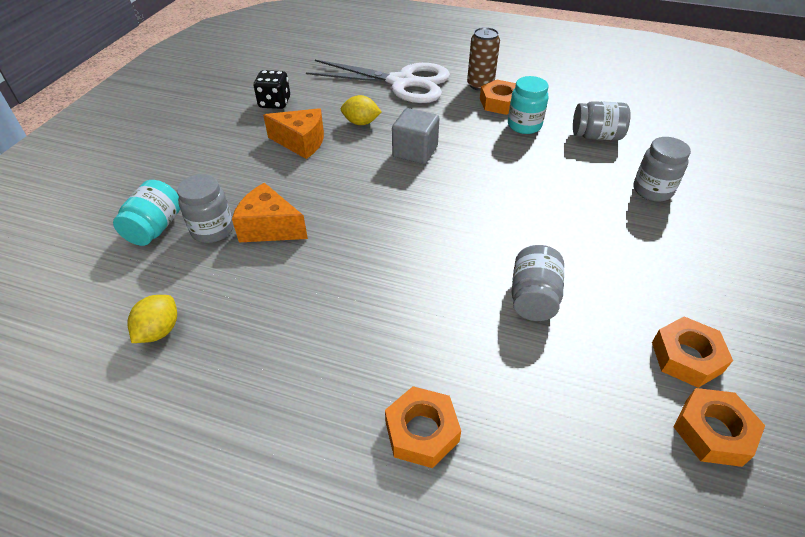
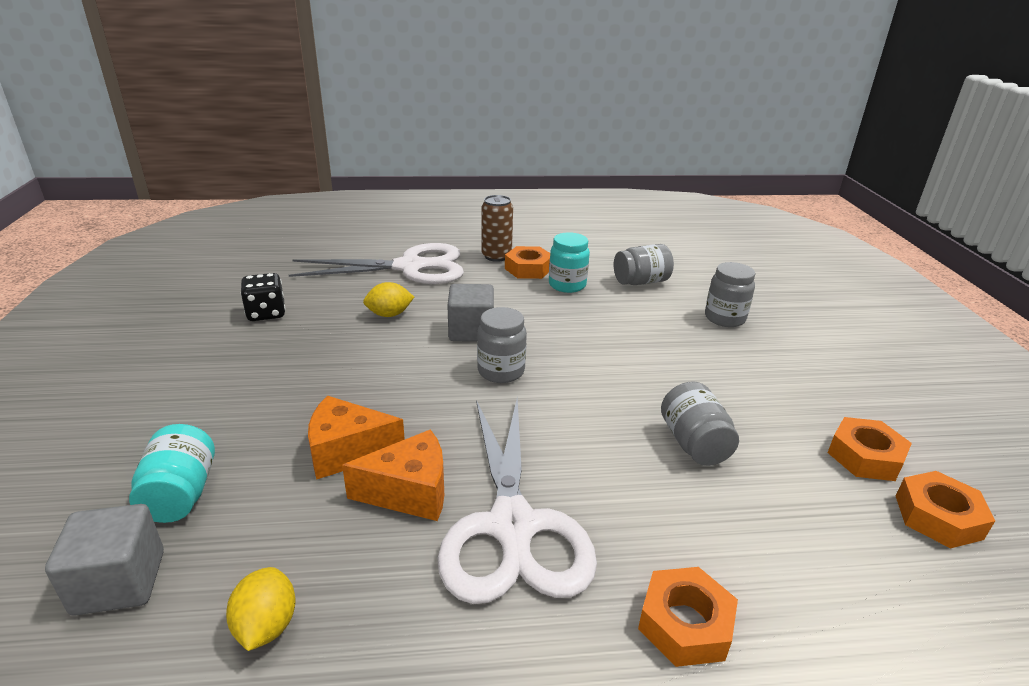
camera: 25 degrees left, 15 degrees down
(97, 275) = (119, 582): none -> grey cube
(212, 230) = (270, 475): grey jar -> grey jar (501, 371)
(301, 142) = (329, 349): orange cheese -> orange cheese (410, 492)
(346, 318) = (512, 526): none -> white scissors

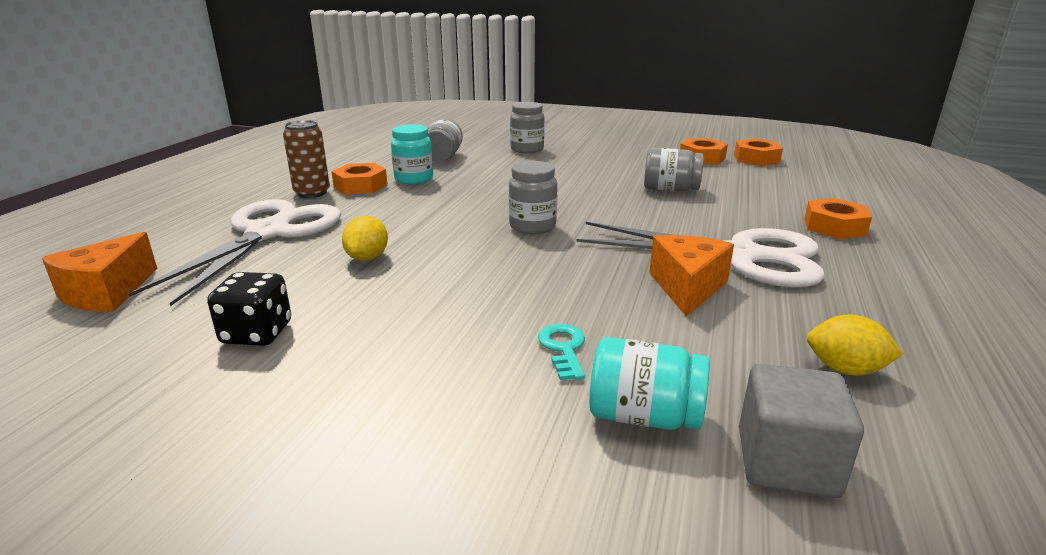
camera: 65 degrees left, 5 degrees down
(272, 437) = (563, 348): none -> turquoise key
(347, 451) = (614, 308): orange cheese -> orange cheese (107, 293)
(471, 331) = (450, 226): grey cube -> none

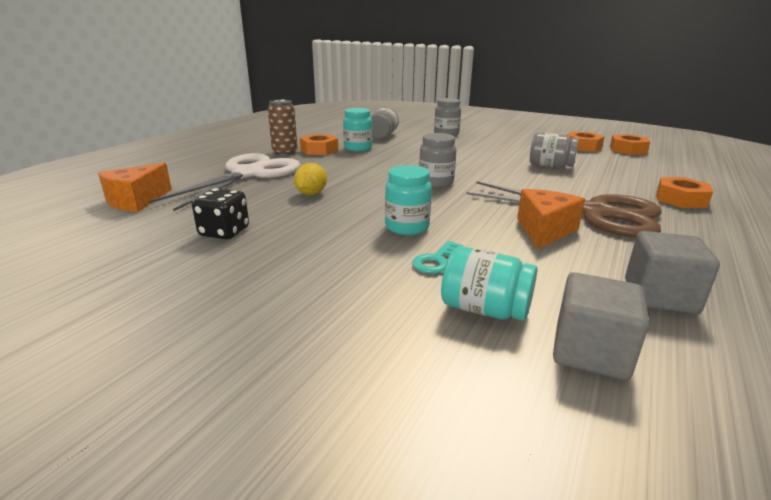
camera: 10 degrees right, 0 degrees up
(512, 300) = (407, 227): none -> turquoise jar
(563, 348) = (436, 261): turquoise key -> turquoise key turned 150 degrees counterclockwise
(740, 256) = (594, 213): white scissors -> brown scissors
(845, 369) = (660, 296): yellow lemon -> grey cube

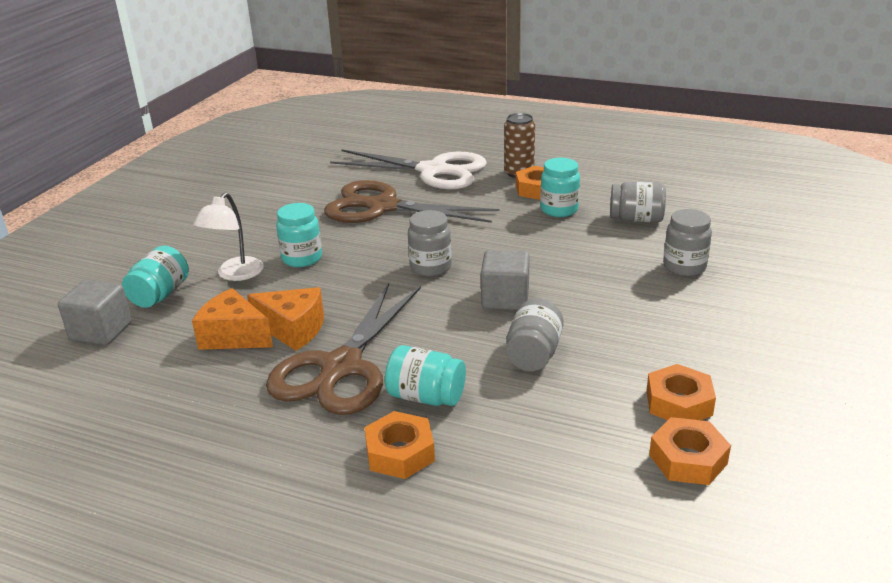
camera: 85 degrees right, 5 degrees up
(136, 201) = (355, 146): orange cheese -> orange cheese (233, 336)
(224, 232) = (293, 189): black dice -> none
(311, 193) = (383, 207): yellow lemon -> brown scissors
(436, 261) = (235, 274): turquoise key -> white lamp
(614, 191) = (426, 397): none -> turquoise jar
(660, 296) = (158, 374): grey cube -> grey cube (505, 299)

